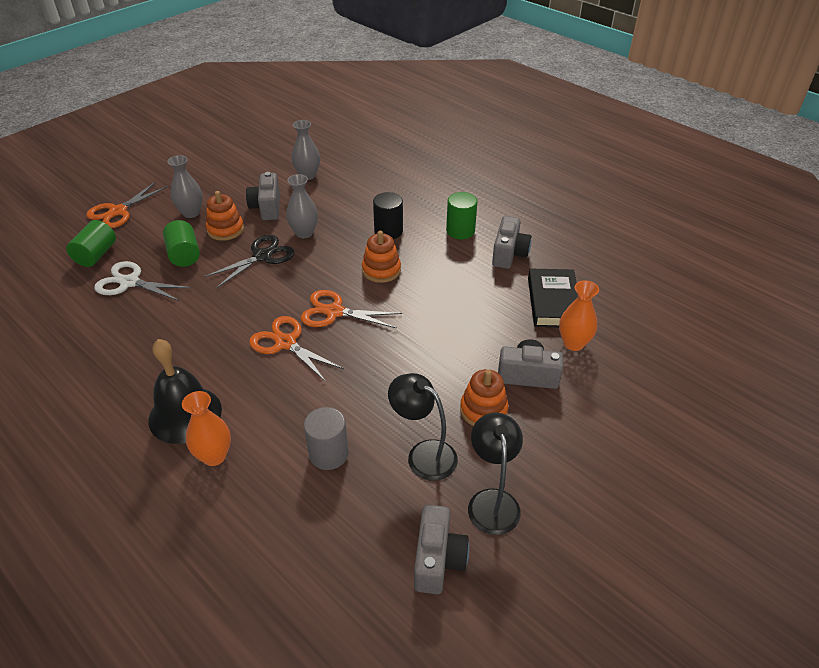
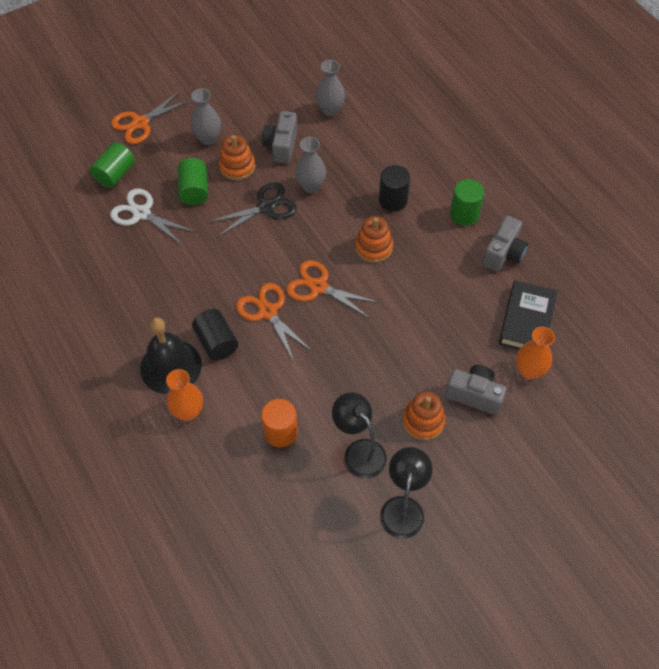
camera: 15 degrees right, 15 degrees up
(234, 381) = (217, 342): none -> black cylinder
(328, 454) = (281, 432): grey cylinder -> orange cylinder
(438, 559) = (344, 546): grey camera -> none

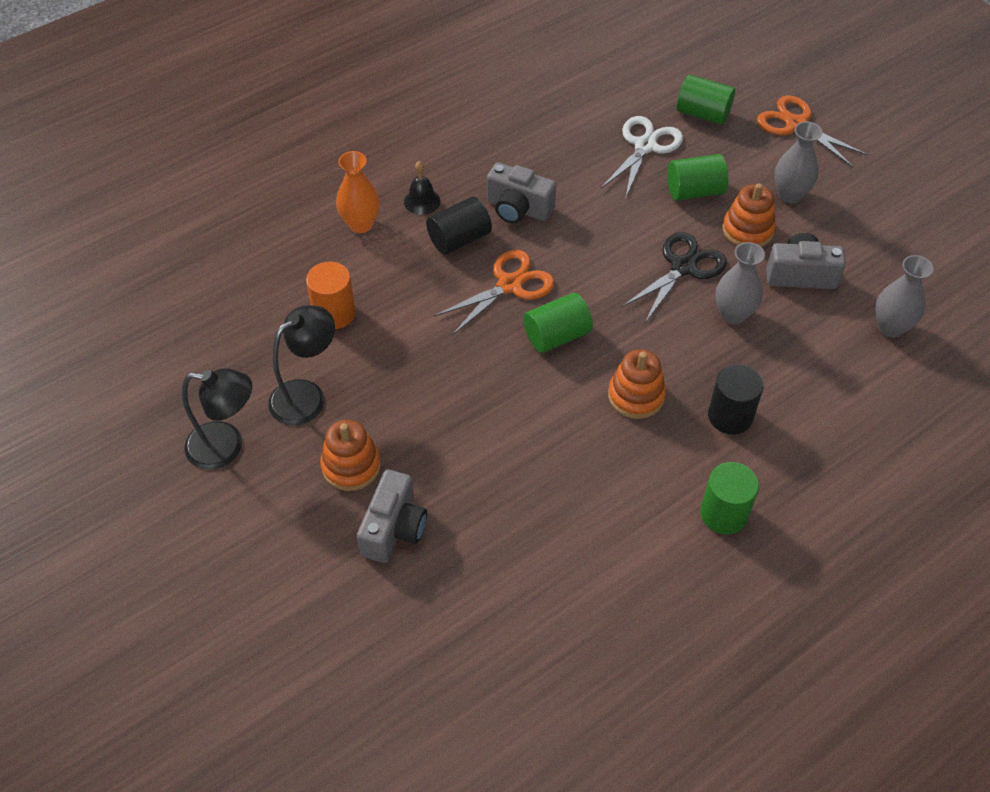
camera: 85 degrees right, 5 degrees down
(171, 366) = (422, 201): black bell -> black bell, size x0.49
(266, 207) = (683, 267): black scissors -> black scissors turned 105 degrees counterclockwise
(318, 287) = (556, 336): orange scissors -> green cylinder
(503, 253) = (655, 571): grey camera -> grey camera (518, 209)
(527, 320) = (530, 602): black book -> none
(529, 371) = (438, 603): orange vase -> none

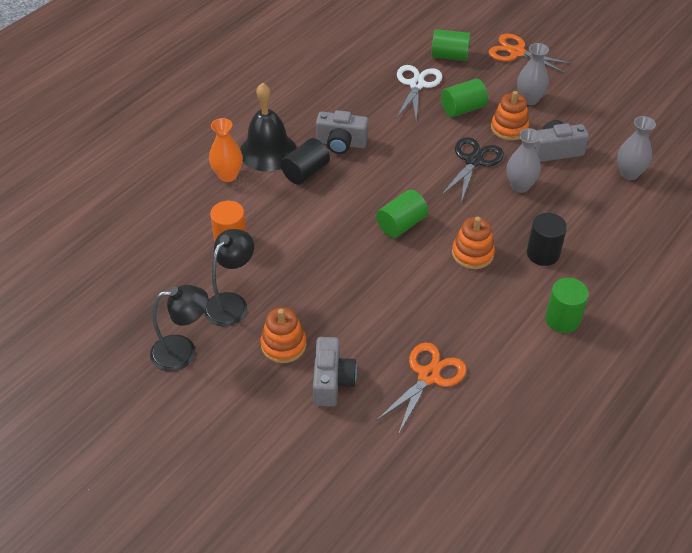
camera: 15 degrees left, 5 degrees down
(422, 201) = (268, 151): black bell -> black bell, size x2.06
(509, 285) = (354, 196): orange scissors -> orange scissors (428, 376)

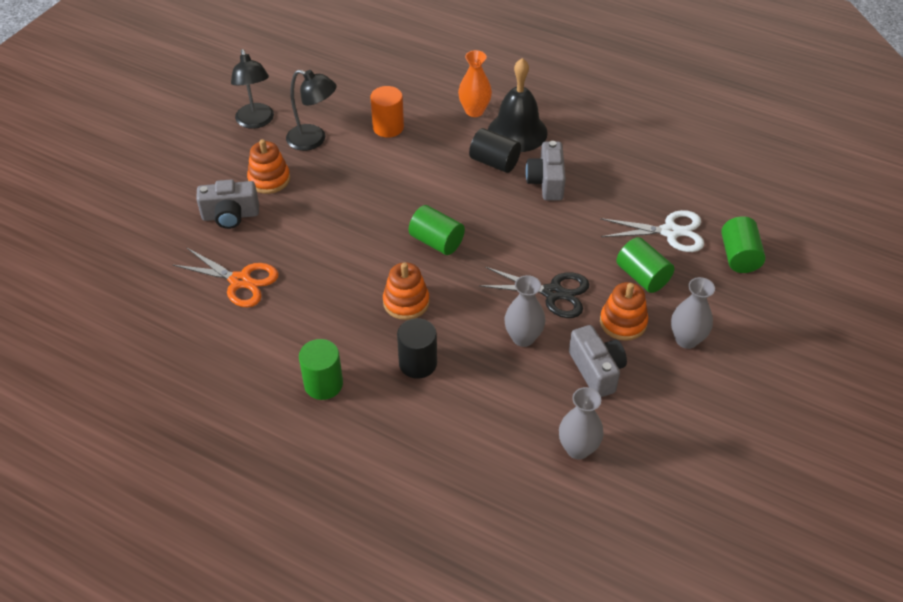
camera: 80 degrees right, 0 degrees up
(517, 52) = (778, 322): orange scissors -> none

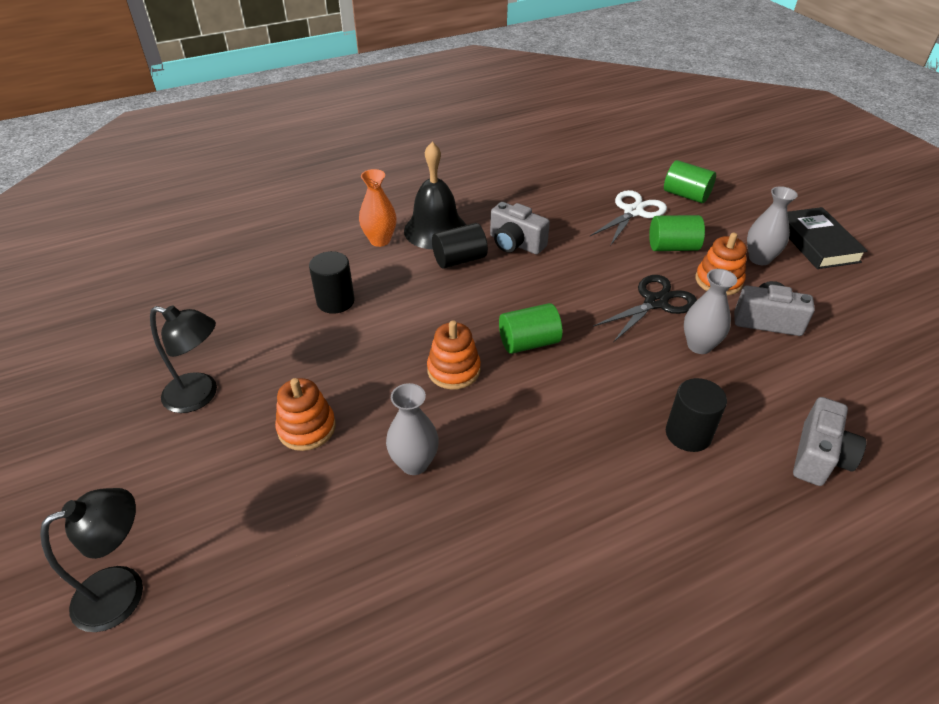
camera: 55 degrees left, 5 degrees down
(230, 216) = (328, 493): grey camera -> grey camera (819, 456)
(240, 281) = (447, 535): orange scissors -> none
(313, 140) = (288, 362): black lamp -> black lamp (124, 590)
(323, 384) = (672, 530): green cylinder -> none
(388, 127) = (335, 301): orange cylinder -> black cylinder
(406, 302) = (595, 403): orange stacking toy -> orange stacking toy (453, 370)
(578, 449) = (857, 375): grey vase -> grey vase (414, 463)
(758, 374) = (816, 243): none -> black book

